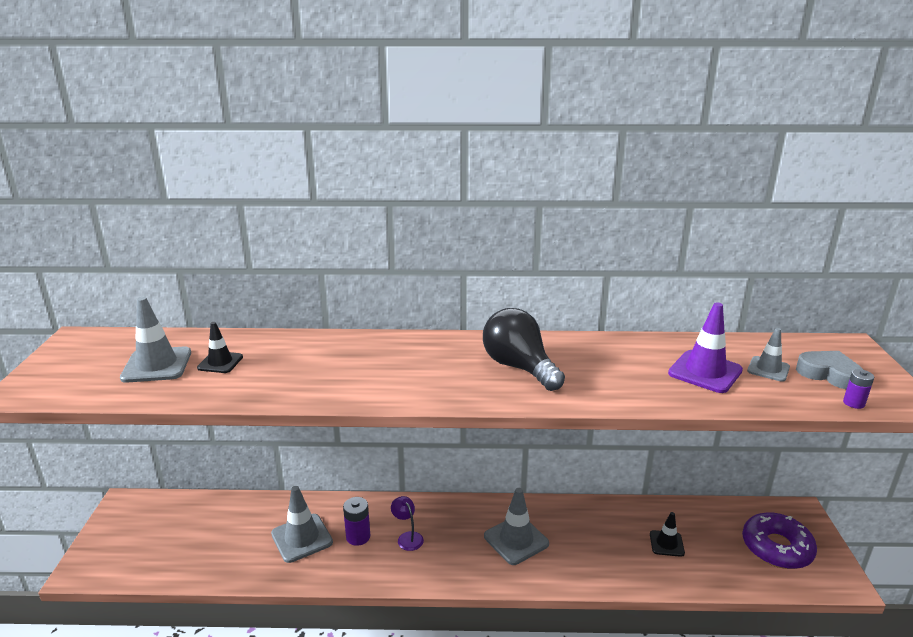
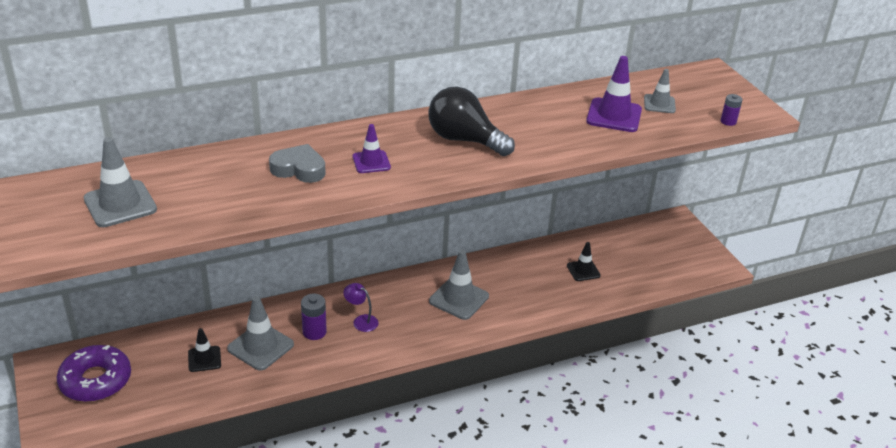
camera: 25 degrees left, 10 degrees up
(220, 362) = (183, 189): black traffic cone -> black traffic cone (204, 359)
(408, 371) = (371, 162): none -> purple traffic cone
(776, 548) = (667, 253): purple donut -> purple donut (96, 381)
(829, 374) = (704, 100): grey heart -> grey heart (299, 169)

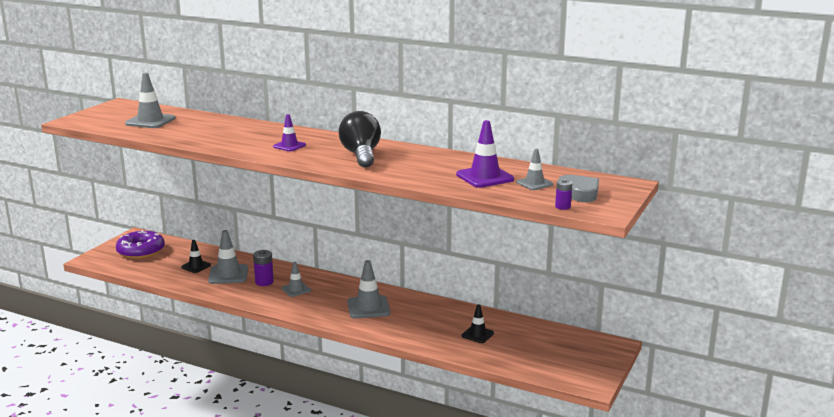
camera: 50 degrees right, 15 degrees down
(299, 169) = (250, 136): grey heart -> grey heart (579, 193)
(361, 321) = (296, 289): purple lamp -> grey traffic cone

